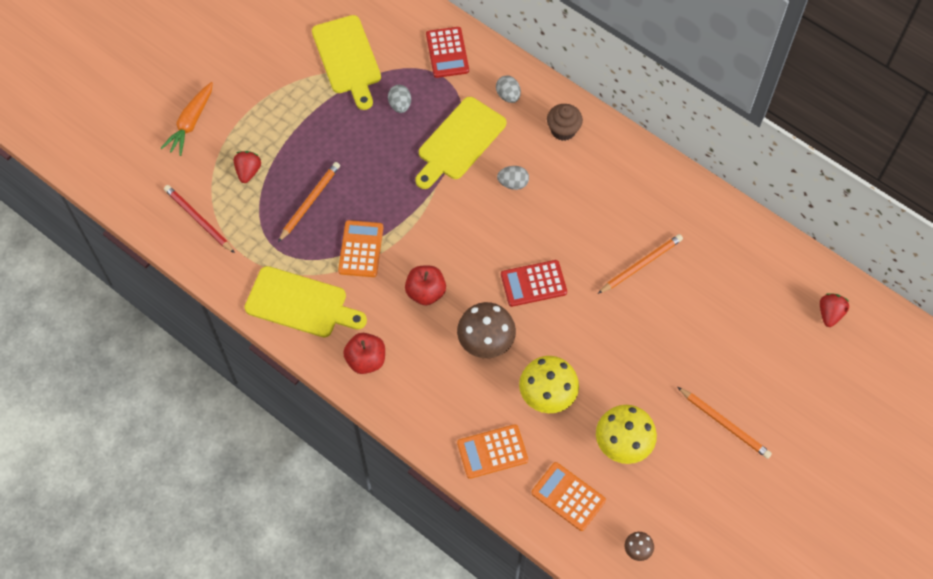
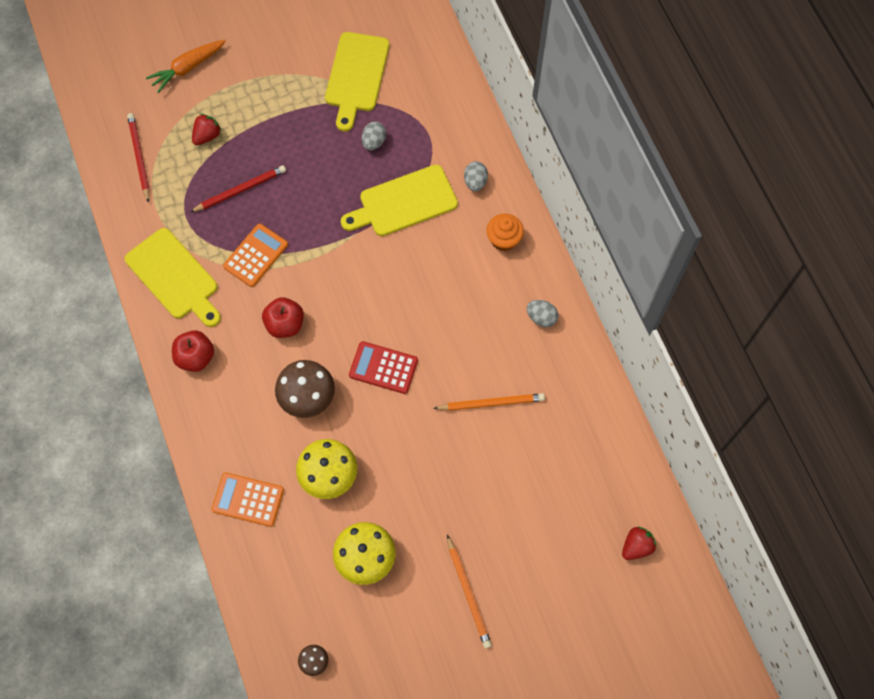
camera: 30 degrees right, 5 degrees up
(309, 202) = (240, 190): orange pencil -> red pencil
(447, 53) = (447, 114): red calculator -> none
(513, 183) = (426, 266): grey egg -> grey egg (541, 317)
(563, 130) = (503, 240): brown cupcake -> orange cupcake
(568, 496) = (286, 578): orange calculator -> none

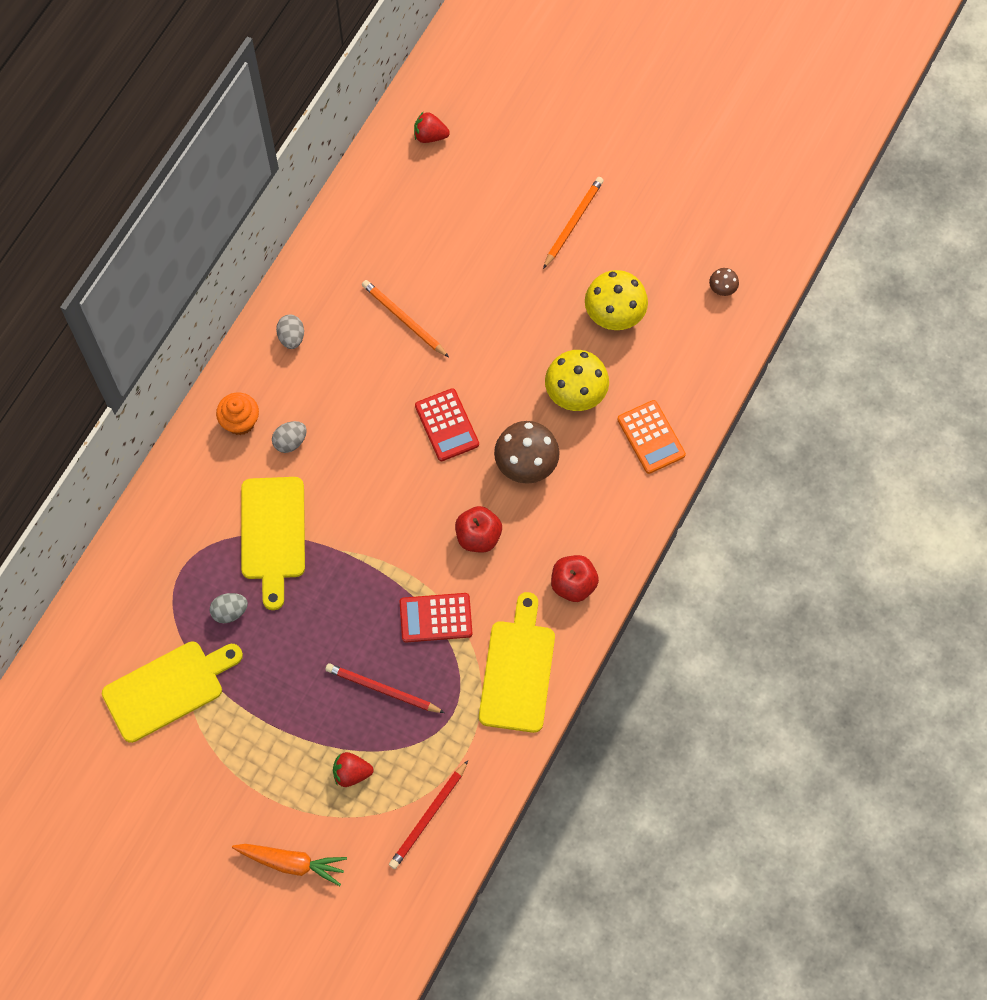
camera: 130 degrees left, 0 degrees up
(256, 255) = (435, 618): orange calculator -> red calculator
(403, 202) = (273, 534): yellow cutting board -> yellow cutting board turned 60 degrees clockwise
(475, 182) = (199, 489): grey egg -> grey egg (290, 442)

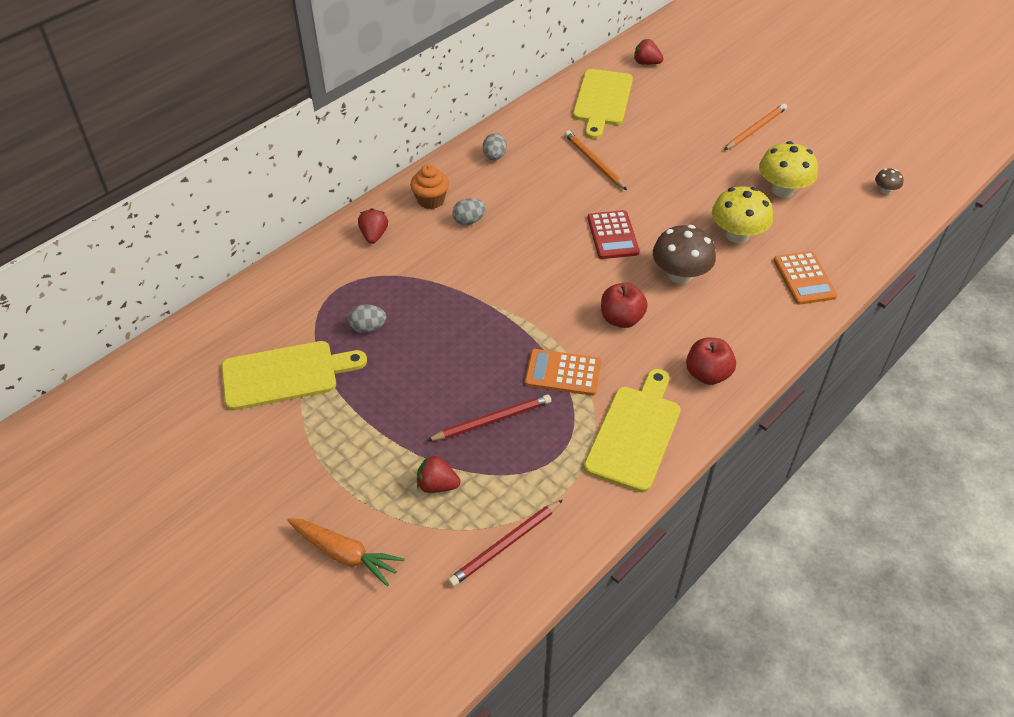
camera: 15 degrees right, 20 degrees down
(195, 487) = (374, 235): none -> red strawberry
(273, 534) = (430, 280): yellow cutting board -> yellow cutting board (602, 100)
(382, 690) = (492, 420): red pencil -> red pencil turned 120 degrees clockwise
(435, 618) = (563, 373): red calculator -> orange calculator

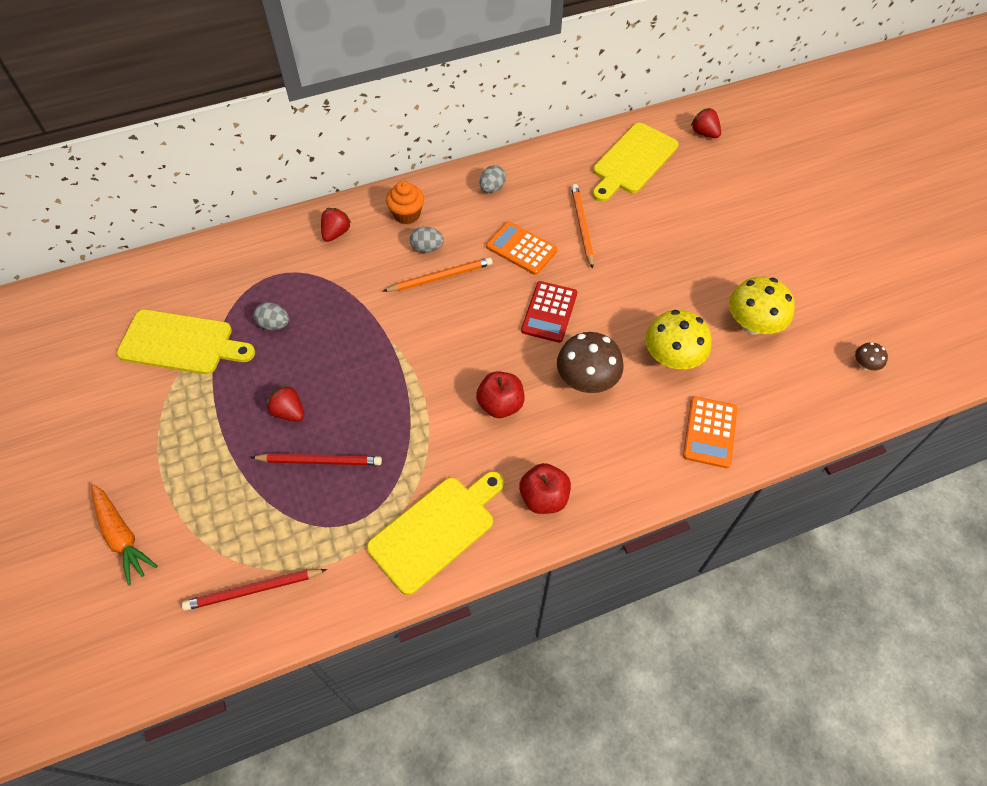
camera: 25 degrees right, 10 degrees up
(437, 485) = (234, 504): red strawberry -> red strawberry (289, 412)
(563, 373) = (411, 439): orange calculator -> orange calculator (521, 248)
(755, 129) = (769, 244): orange pencil -> orange pencil (440, 277)

